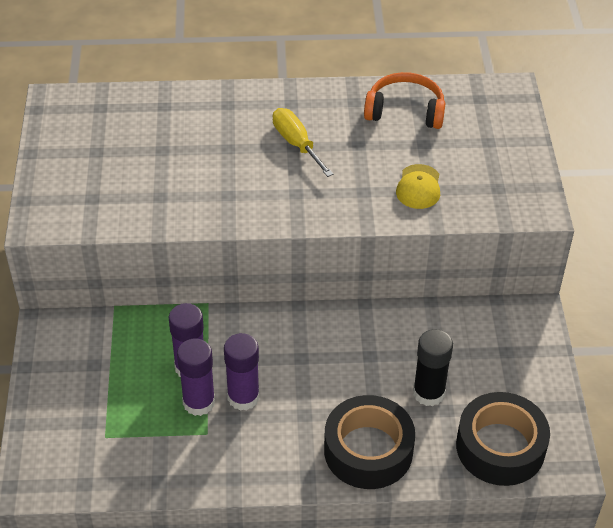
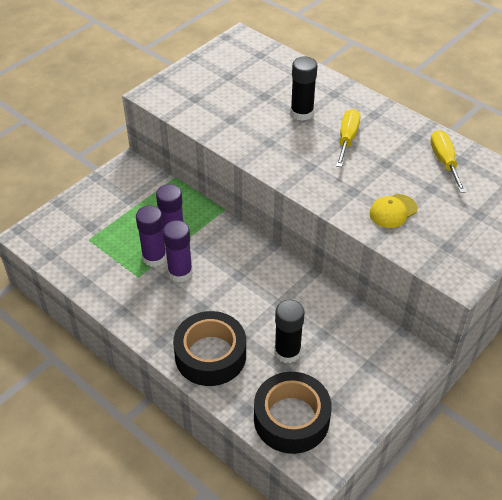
camera: 45 degrees right, 0 degrees up
(222, 145) = (302, 113): none -> black glue stick
(405, 111) = (444, 161): orange headphones -> yellow screwdriver

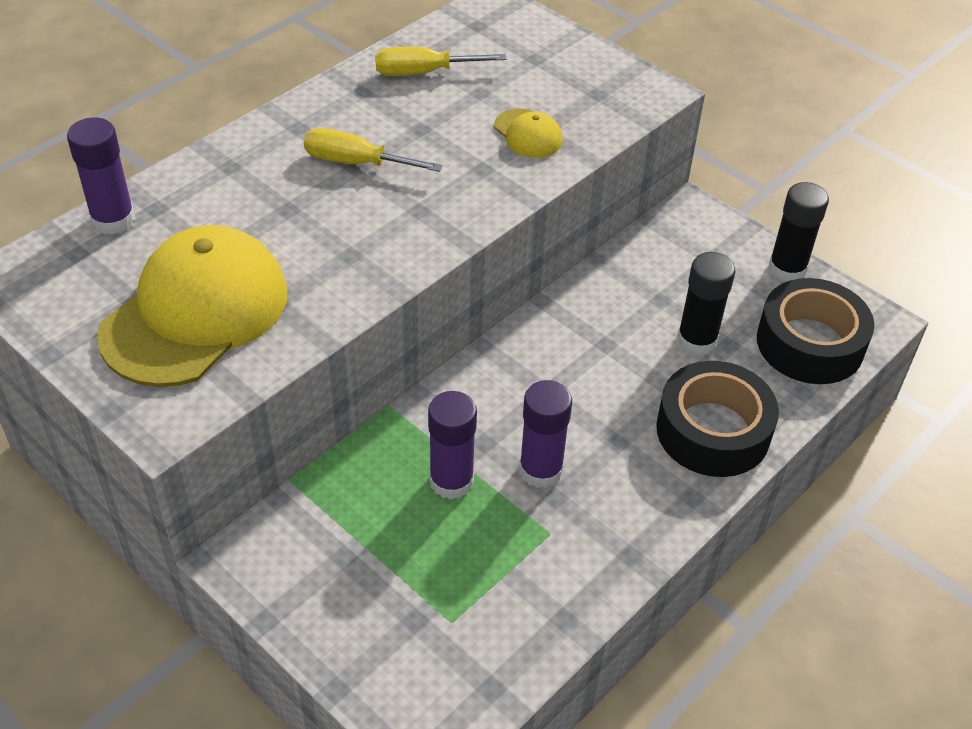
camera: 90 degrees left, 0 degrees up
(154, 257) = (504, 509): purple glue stick -> purple glue stick (113, 220)
(222, 95) = (196, 313): none -> yellow cap
(302, 113) = (277, 209): black glue stick -> black glue stick (787, 269)

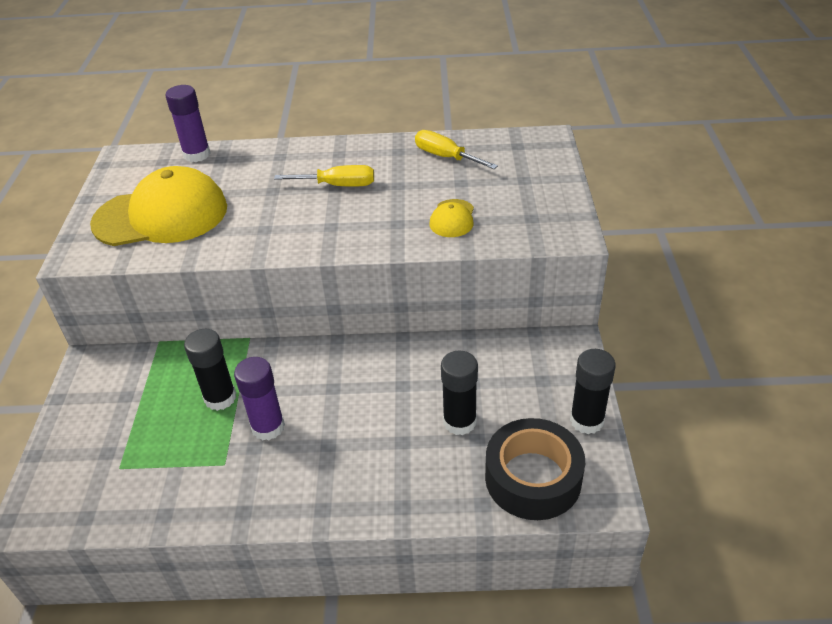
camera: 50 degrees right, 5 degrees down
(356, 163) = (338, 185): yellow screwdriver -> yellow screwdriver turned 120 degrees clockwise
(451, 481) = (220, 398): purple glue stick -> black glue stick
(713, 431) = (390, 482): black tape -> none

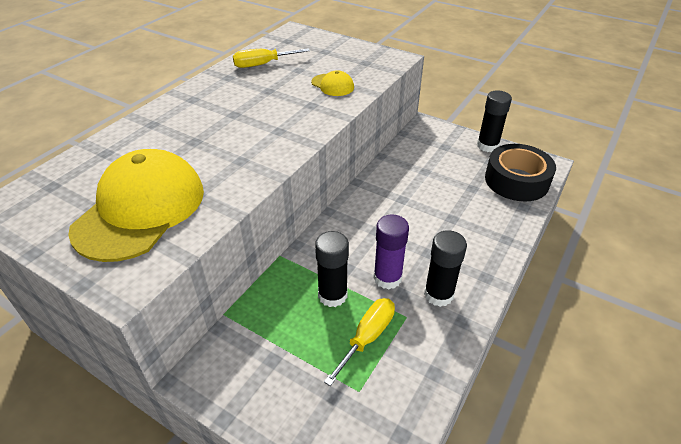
camera: 60 degrees left, 0 degrees up
(197, 155) = (76, 163): purple glue stick -> none
(338, 185) = (233, 112): yellow screwdriver -> yellow screwdriver (367, 337)
(459, 422) = (453, 189): black glue stick -> black glue stick (438, 294)

